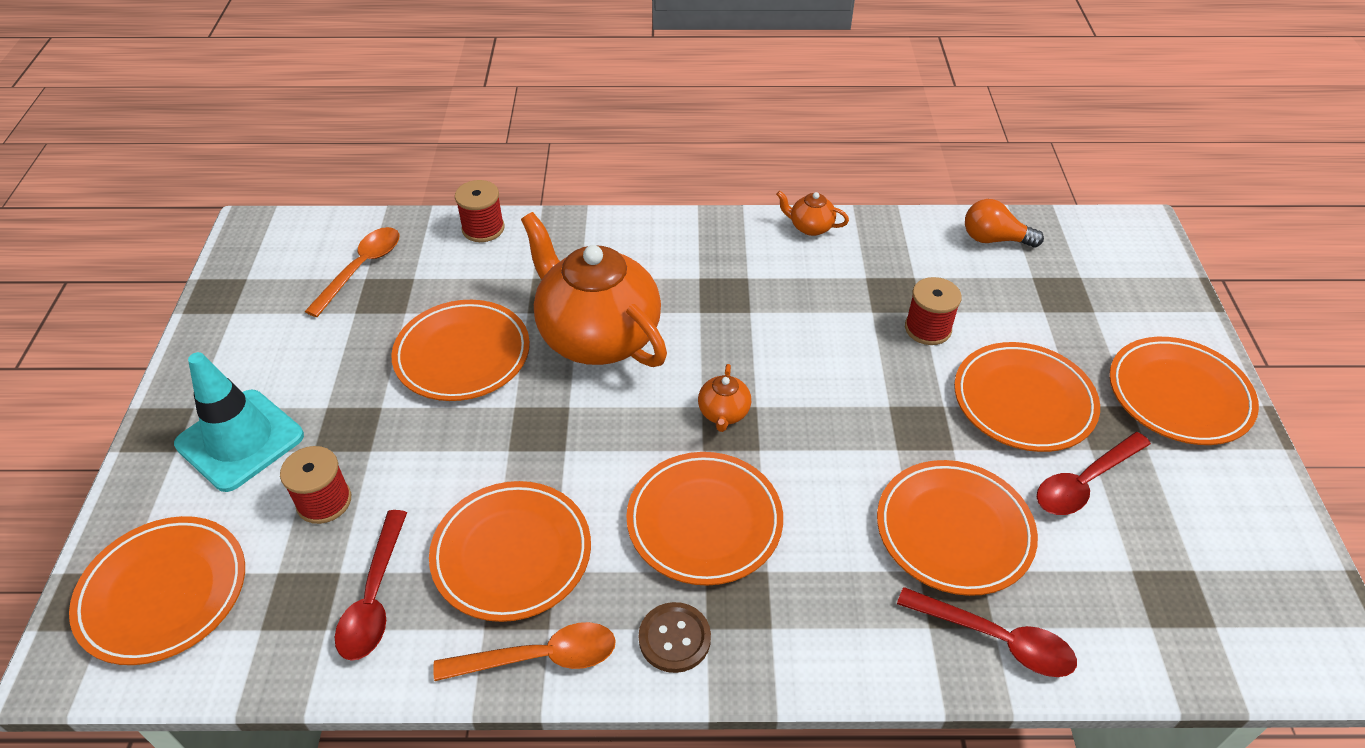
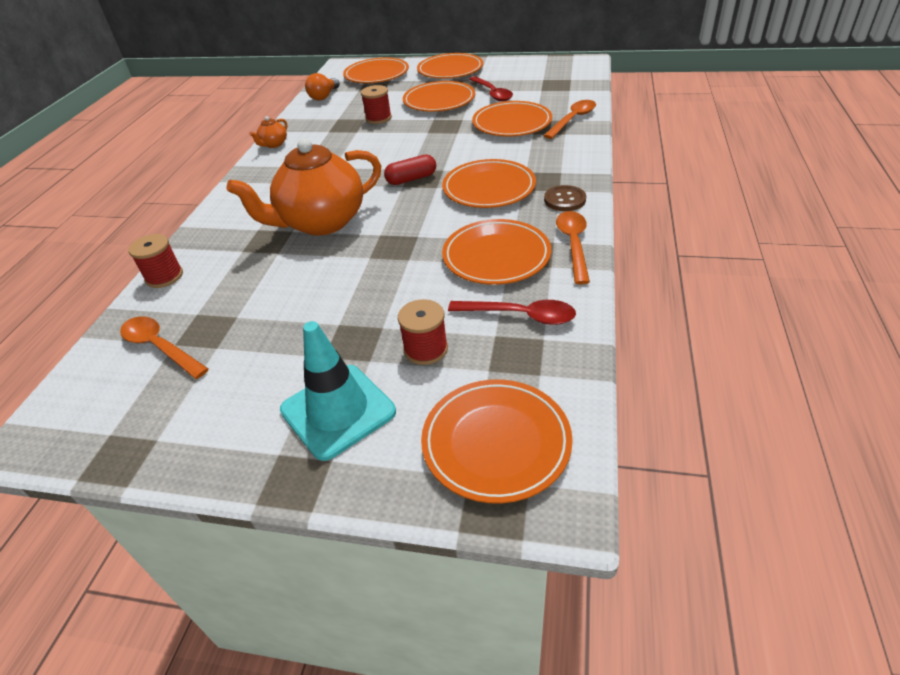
camera: 75 degrees left, 5 degrees down
(462, 355) = (304, 283): orange plate -> orange plate (376, 74)
(724, 413) = (411, 179): orange teapot -> red capsule
(996, 639) = (573, 120): red spoon -> orange spoon

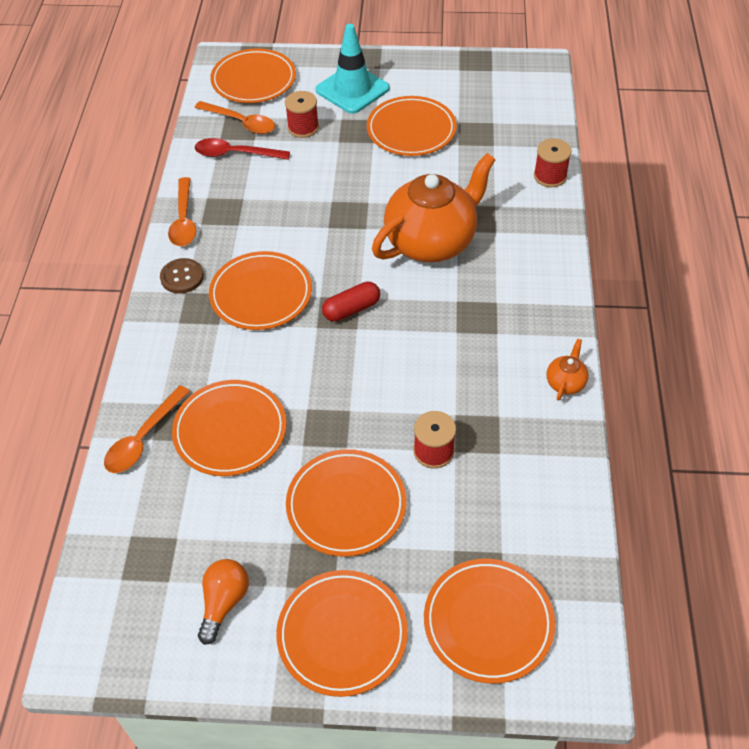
camera: 170 degrees right, 10 degrees up
(160, 347) = (502, 119): orange spoon -> orange spoon (241, 122)
(324, 96) = (556, 531): orange light bulb -> orange light bulb (224, 602)
(492, 93) = (258, 527): red spoon -> none
(496, 256) = (253, 206): orange plate -> orange plate (411, 130)

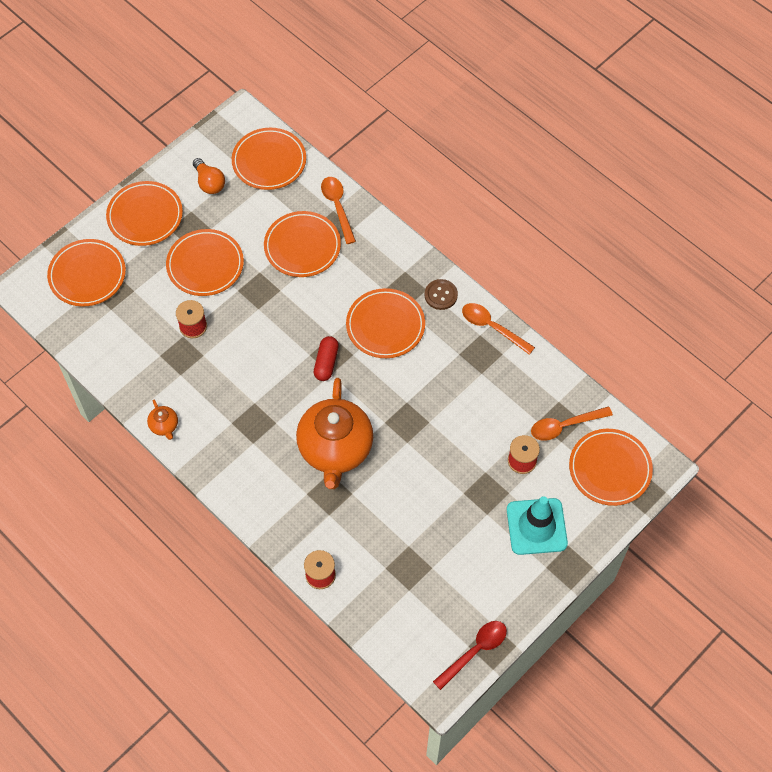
camera: 130 degrees right, 10 degrees up
(235, 154) = (532, 399): red spoon -> red spoon (475, 651)
(411, 130) = (452, 528): orange plate -> orange plate (269, 161)

